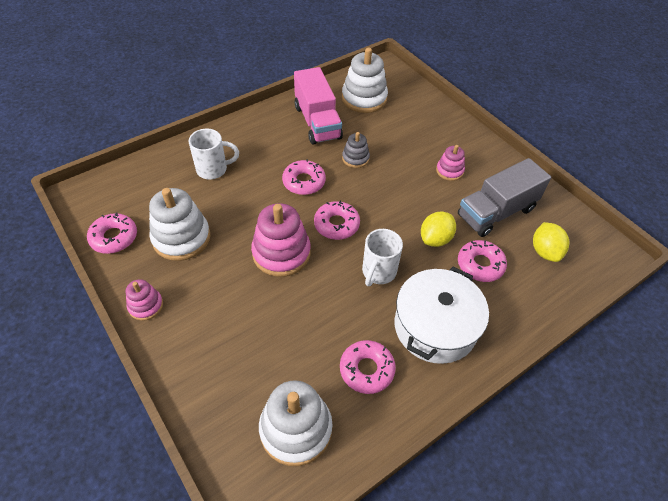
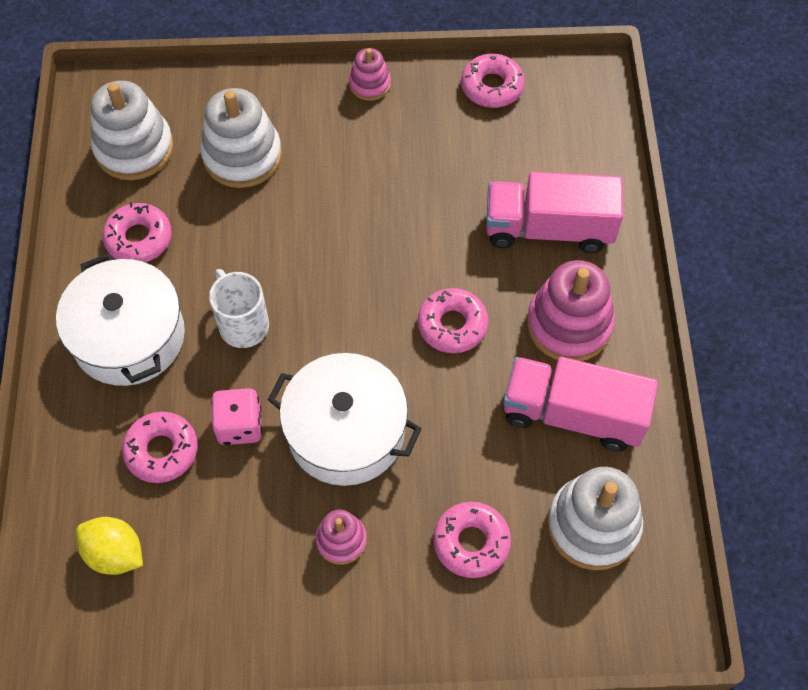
camera: 125 degrees right, 10 degrees up
(181, 238) = (445, 149): white stacking toy -> white stacking toy (242, 156)
(213, 169) = (548, 229): white mug -> pink truck
(281, 253) = (348, 237): pink stacking toy -> pink stacking toy (569, 324)
(336, 224) = (349, 322): pink donut -> pink donut (471, 542)
(355, 158) = (455, 420): grey stacking toy -> none
(398, 195) = (346, 432): none -> white pot
(435, 239) = (239, 426): yellow lemon -> pink dice
(496, 212) = (221, 544): grey truck -> none

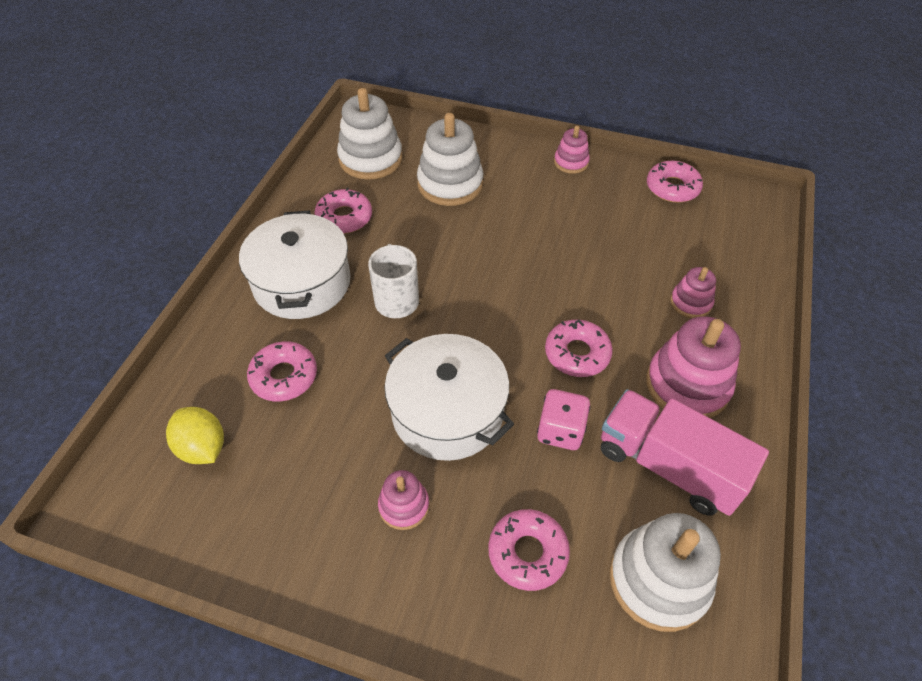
camera: 20 degrees right, 10 degrees down
(239, 426) = (358, 377): pink dice -> pink dice (560, 431)
(548, 229) = (690, 303): pink truck -> pink stacking toy

